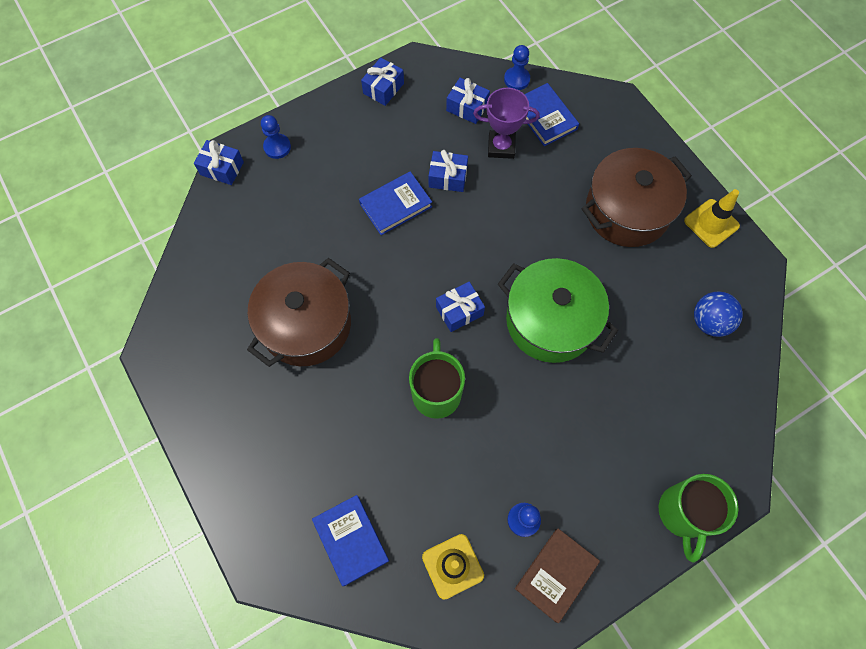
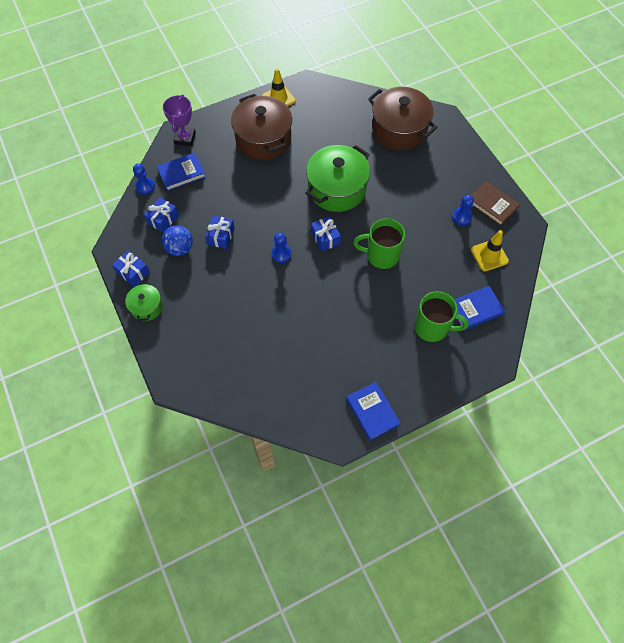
camera: 85 degrees left, 5 degrees down
(222, 168) = (185, 391): blue gift -> none
(277, 147) = (172, 350): blue pawn -> blue pawn (281, 254)
(306, 324) = (327, 332): brown pot -> brown pot (399, 129)
(335, 110) = (146, 307): none -> green pot
(395, 205) = (238, 270): blue book -> blue book (372, 412)
(501, 147) = (201, 202): purple trophy -> purple trophy (185, 138)
(683, 513) = (457, 142): green mug -> green mug (432, 327)
(709, 322) = (344, 111): blue ball -> blue ball (180, 248)

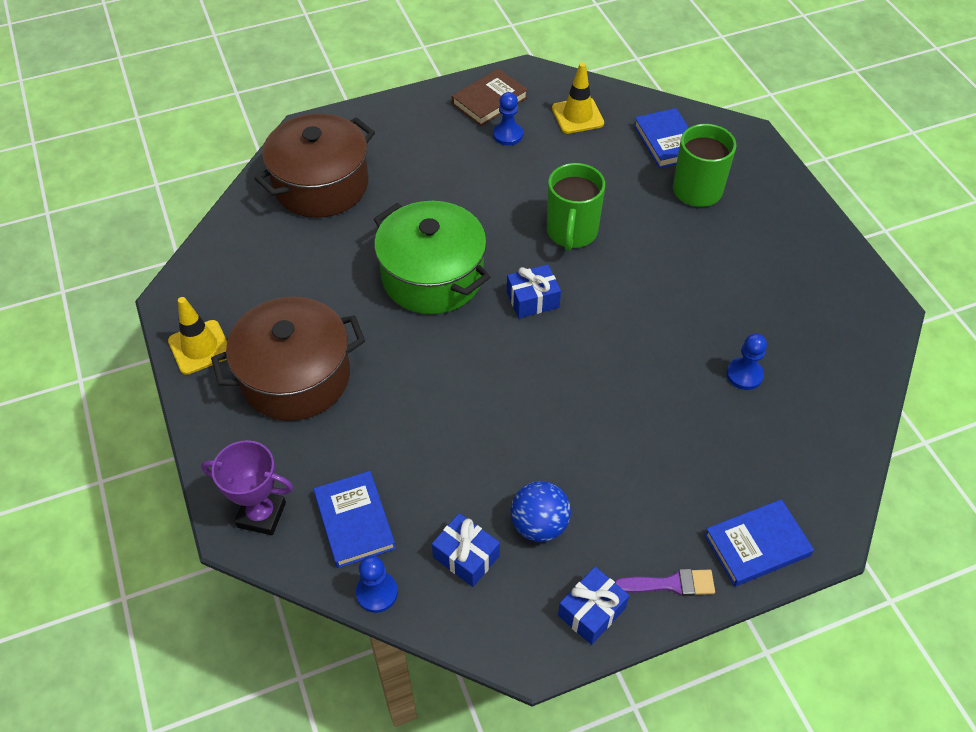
camera: 85 degrees left, 10 degrees down
(146, 307) = (670, 584): green pot -> purple brush
(221, 236) = (516, 454): blue gift -> none
(281, 254) = (561, 363): blue pawn -> blue pawn (744, 375)
(372, 412) = (839, 268): blue book -> blue book (756, 545)

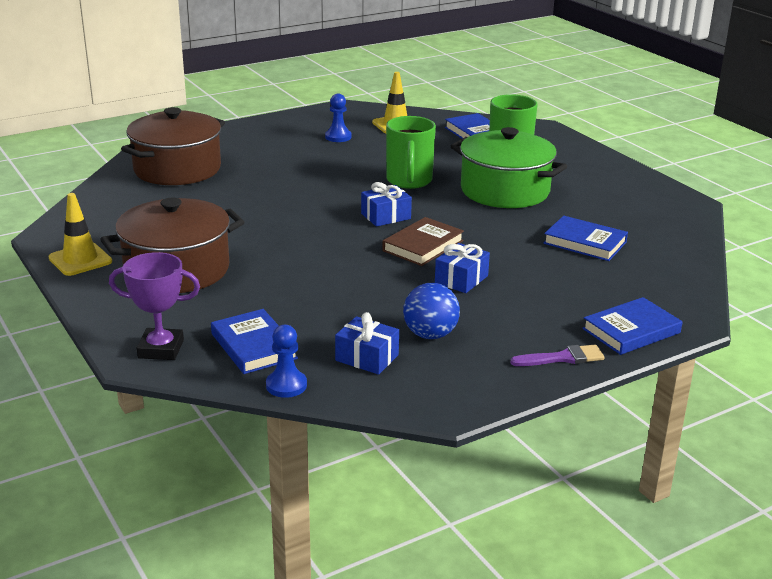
camera: 10 degrees left, 25 degrees down
(432, 276) = (291, 210): green pot -> green pot (505, 191)
(489, 101) = (317, 121): brown book -> brown book (423, 246)
(591, 611) = (495, 379): blue gift -> blue gift (461, 279)
(744, 375) = (585, 243): blue pawn -> blue book

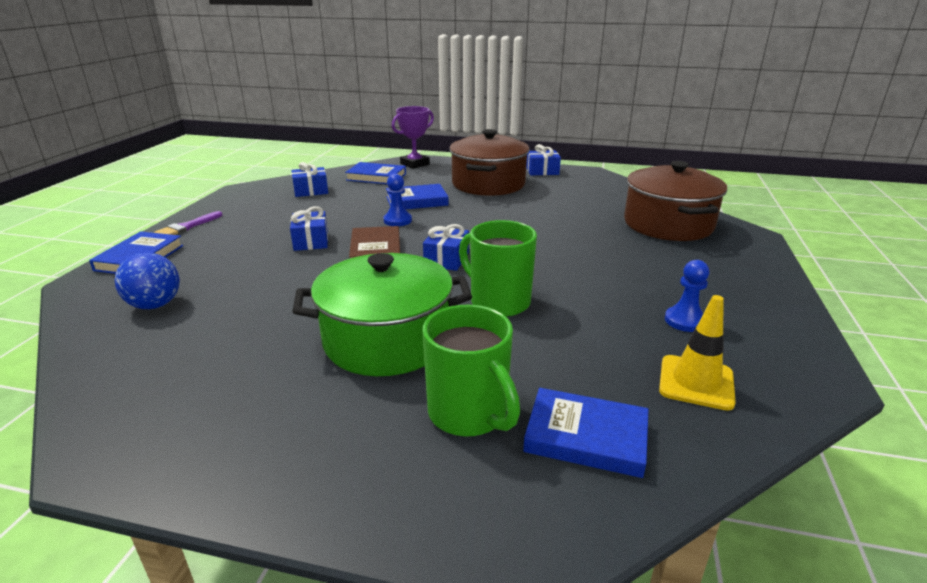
camera: 135 degrees right, 0 degrees up
(80, 260) = (542, 171): yellow traffic cone -> blue gift
(286, 385) = (333, 173): blue pawn -> blue pawn (397, 220)
(430, 335) = (289, 209): blue ball -> blue ball (155, 305)
(585, 243) = (230, 314): blue book -> blue book (417, 201)

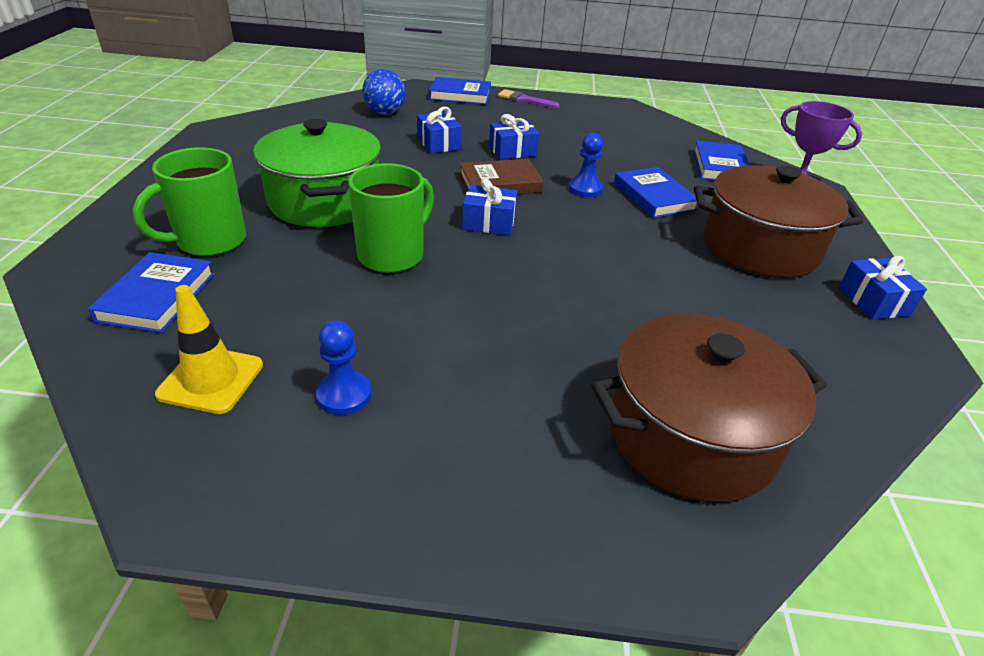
camera: 80 degrees right, 10 degrees up
(311, 191) = (644, 136): blue gift -> blue gift (438, 143)

